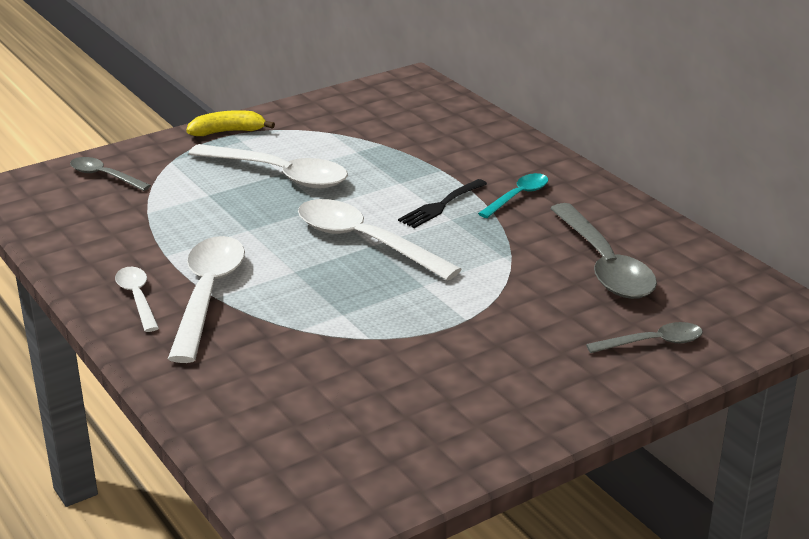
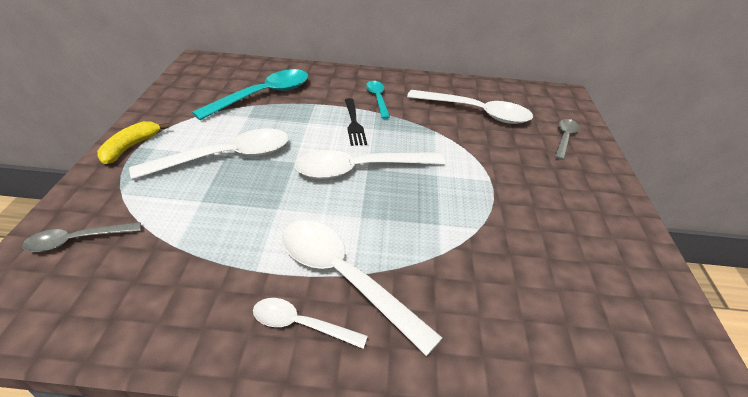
camera: 55 degrees left, 10 degrees up
(407, 139) = (263, 95): none -> turquoise spoon
(604, 265) = (476, 112): grey spoon -> white spoon

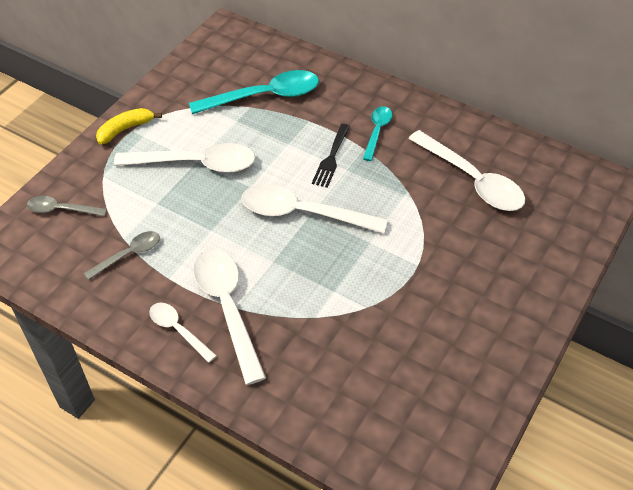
camera: 30 degrees right, 10 degrees up
(564, 138) = (544, 243): grey spoon -> grey spoon (129, 254)

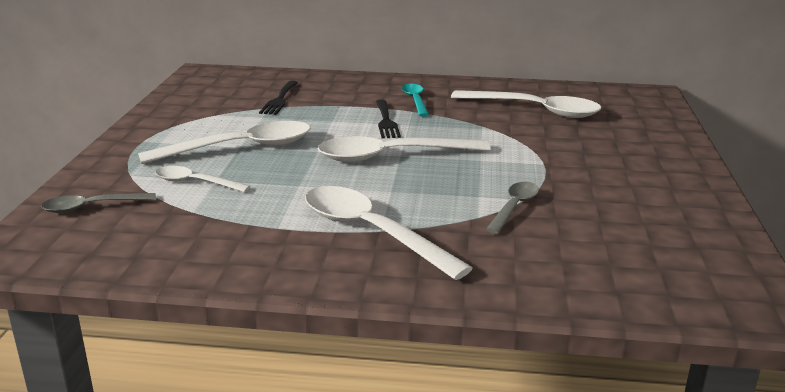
camera: 25 degrees left, 25 degrees down
(125, 129) = (135, 141): yellow banana -> none
(129, 254) = (210, 221): grey spoon -> grey spoon (514, 207)
(178, 330) = (326, 262): white spoon -> white spoon (195, 183)
(264, 96) = (279, 100): turquoise spoon -> black fork

